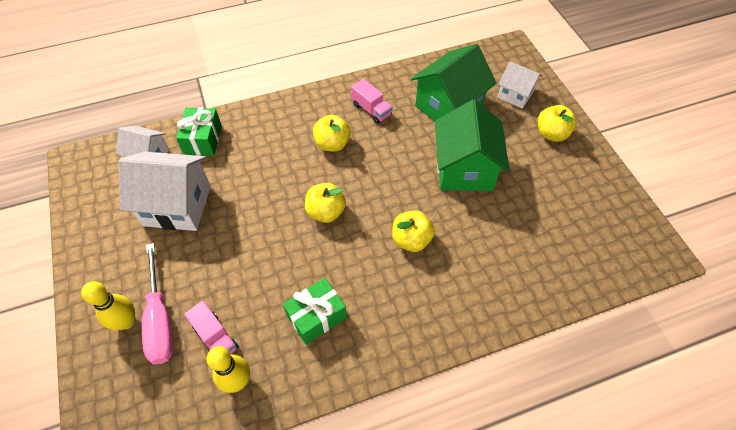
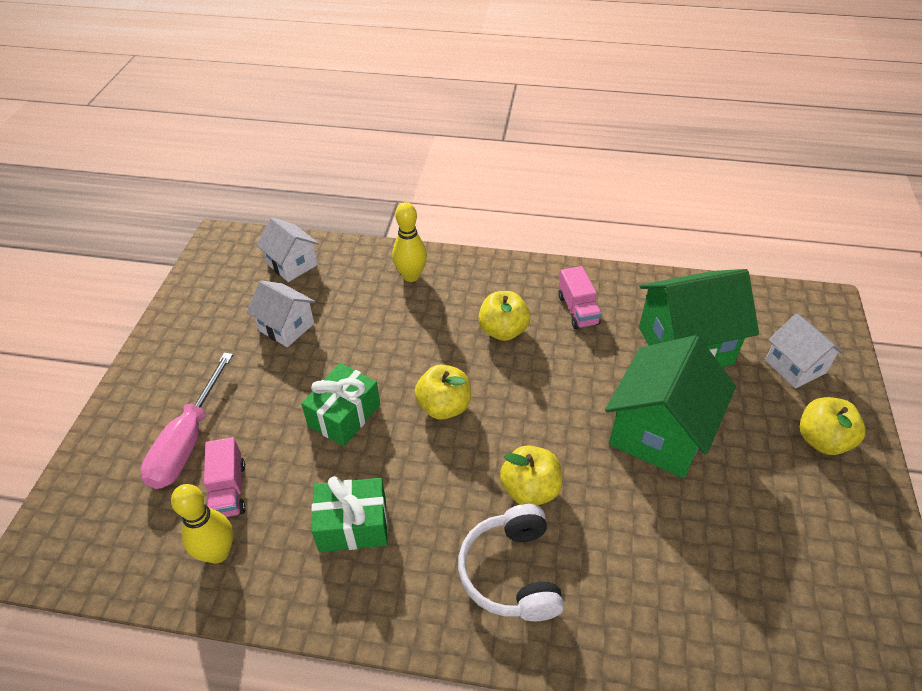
camera: 30 degrees right, 10 degrees down
(126, 321) = (155, 426): yellow bowling pin -> yellow bowling pin (411, 276)
(177, 205) = (286, 327): white house -> white house, size x0.58
(203, 140) = (359, 268): green gift -> green gift (344, 415)
(430, 295) = (511, 572): none -> white headphones

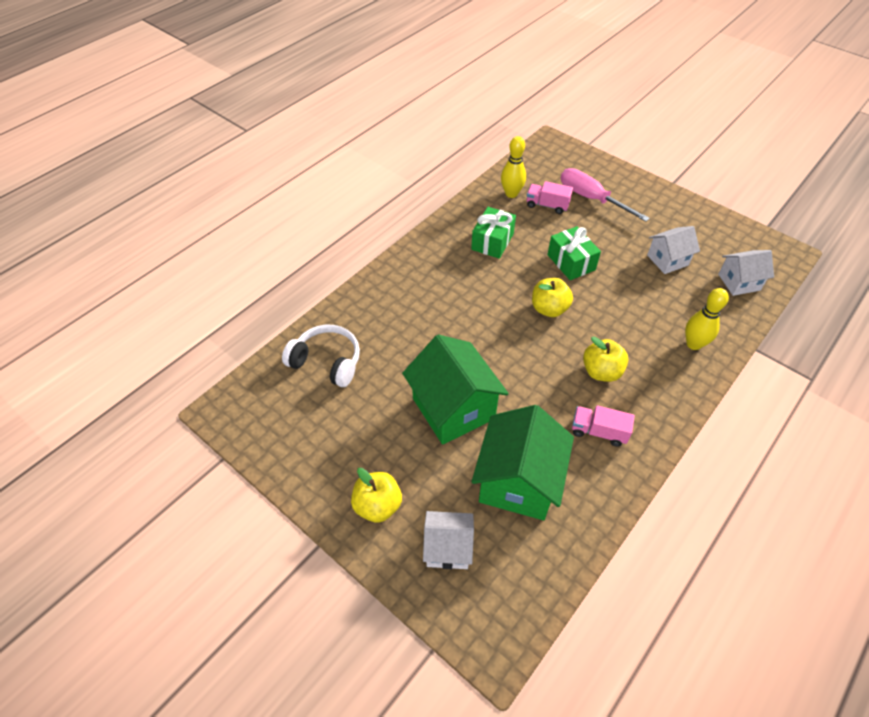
camera: 120 degrees right, 5 degrees up
(511, 572) = (419, 288): white headphones -> white headphones (327, 361)
(530, 489) = (461, 320): yellow apple -> none

